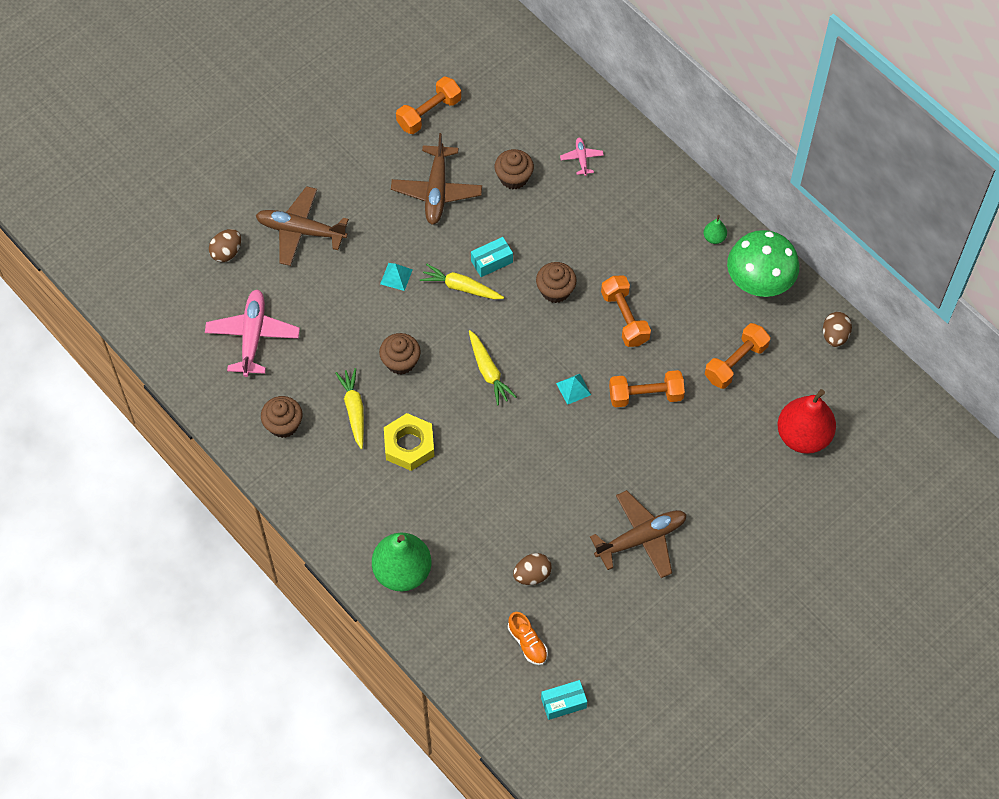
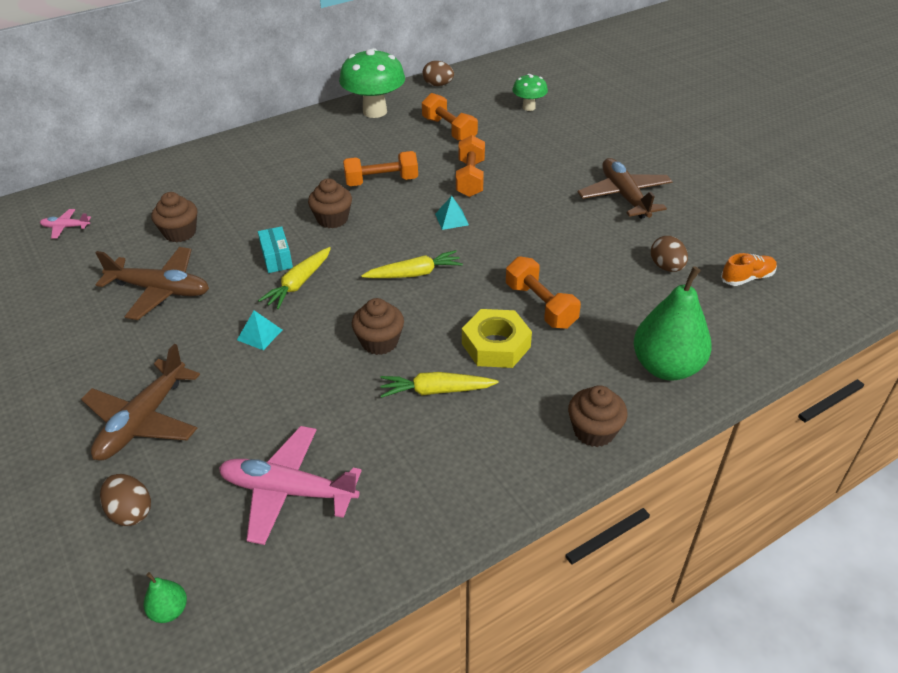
camera: 80 degrees left, 20 degrees down
(283, 424) = (441, 467): brown cupcake -> brown cupcake (594, 431)
(429, 113) = (50, 286): orange dumbbell -> orange dumbbell (540, 305)
(563, 703) = (812, 261): turquoise box -> none
(581, 158) = (186, 188): pink plane -> pink plane (66, 227)
(714, 238) = (317, 127): green pear -> green pear (169, 610)
(803, 436) = (529, 107): red pear -> green mushroom

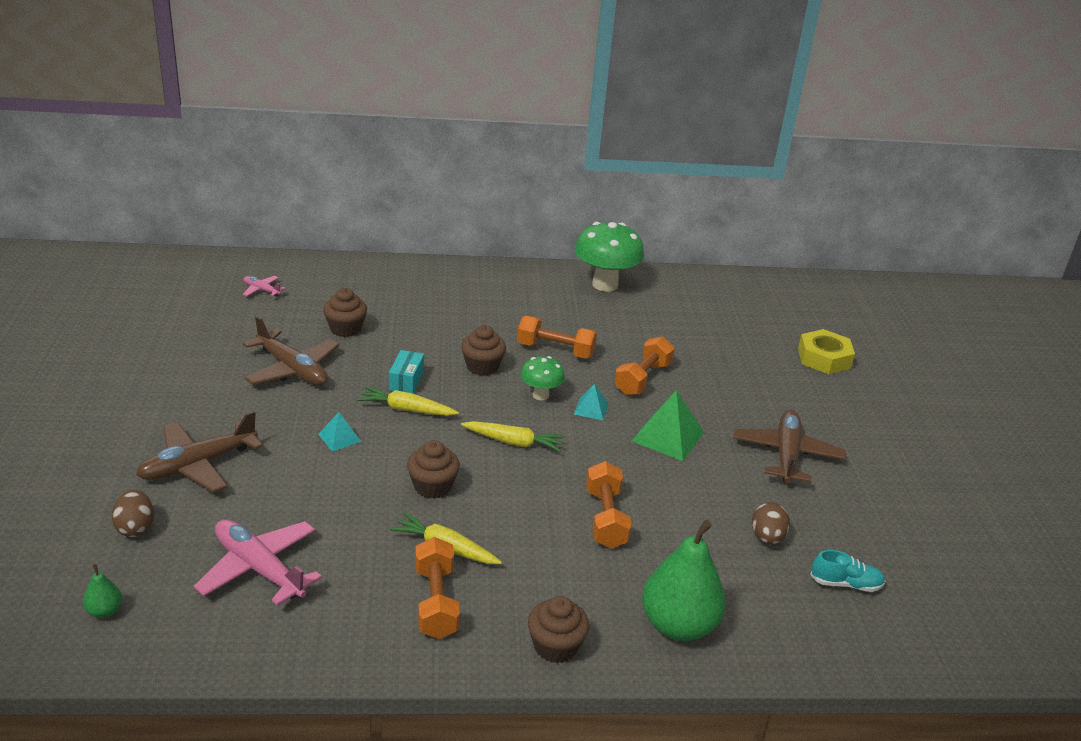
camera: 25 degrees right, 10 degrees down
(299, 283) = (406, 409): yellow carrot -> yellow carrot turned 45 degrees clockwise
(438, 85) = (689, 281): brown egg -> none
(449, 130) = (662, 327): orange dumbbell -> orange dumbbell (435, 602)
(496, 345) = (532, 534): yellow nut -> yellow nut (824, 358)
(529, 107) = (764, 334): green mushroom -> green mushroom (540, 395)
(529, 217) = (668, 436): none -> green pyramid
(747, 278) = (845, 584): orange shoe -> turquoise shoe

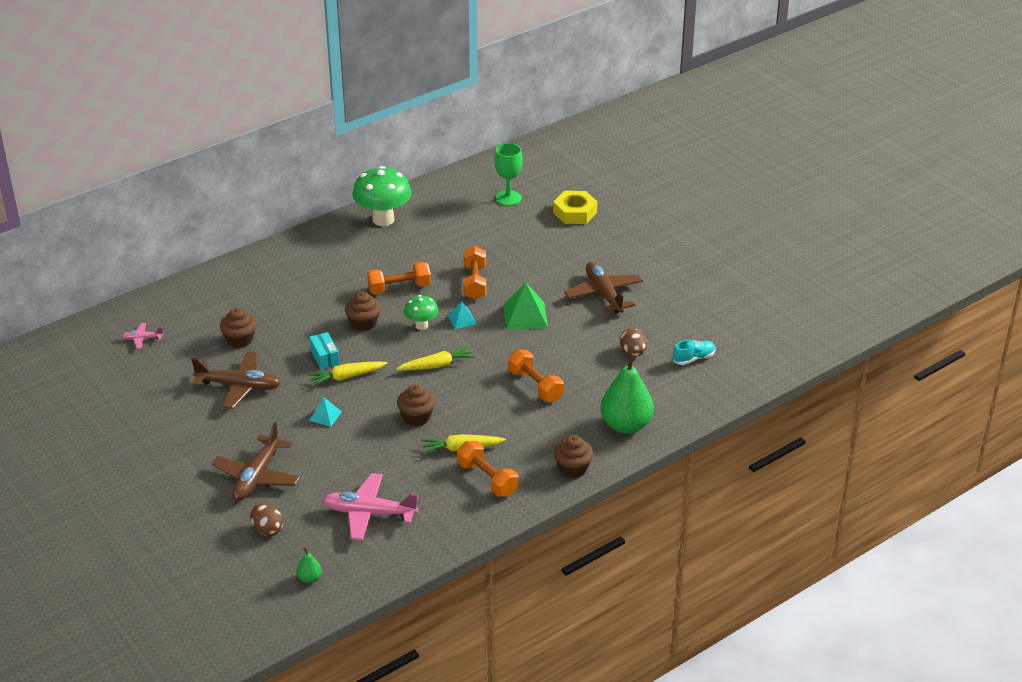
camera: 30 degrees left, 5 degrees up
(758, 316) = (508, 198): none -> green goblet

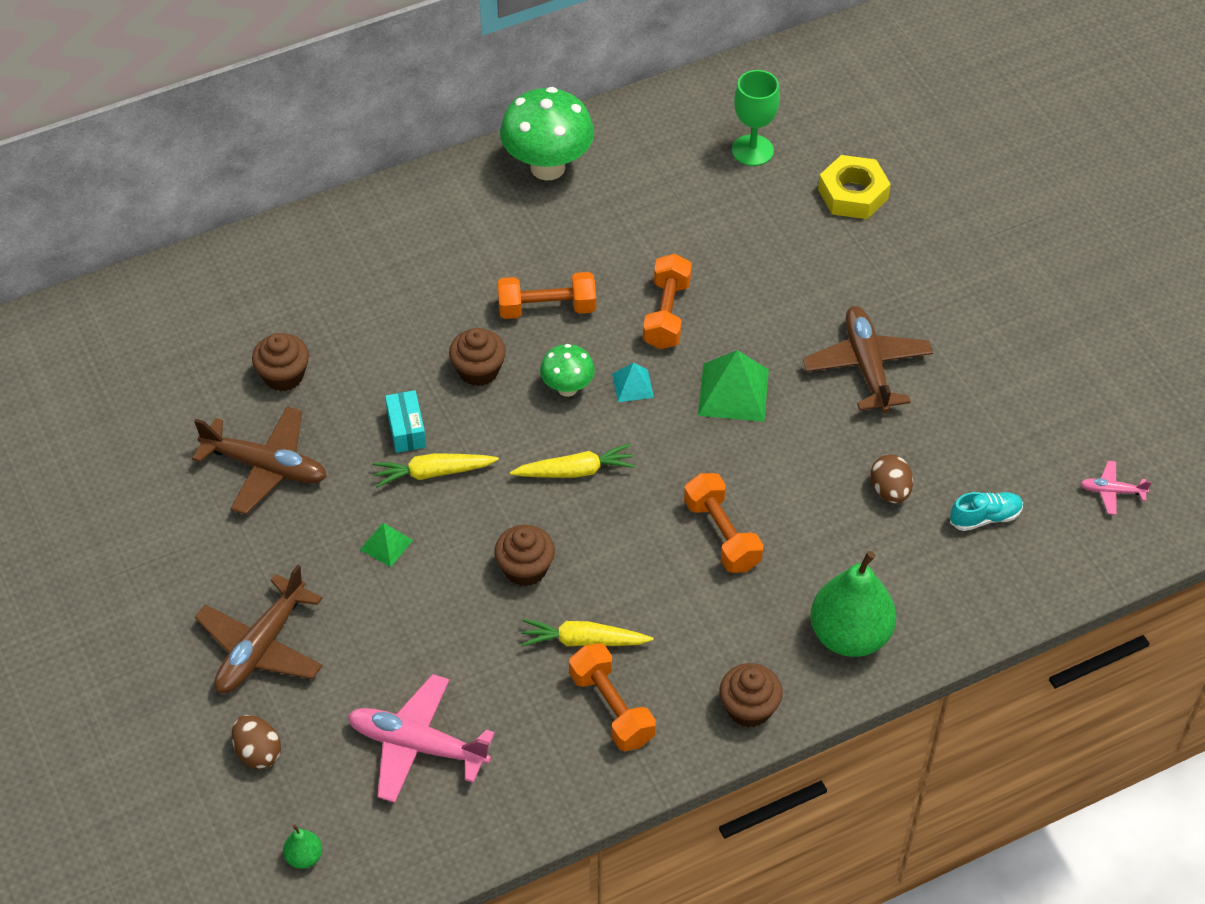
camera: 10 degrees right, 15 degrees up
(142, 339) = (138, 352): pink plane -> pink plane (1112, 491)
(325, 416) = (386, 545): turquoise pyramid -> green pyramid

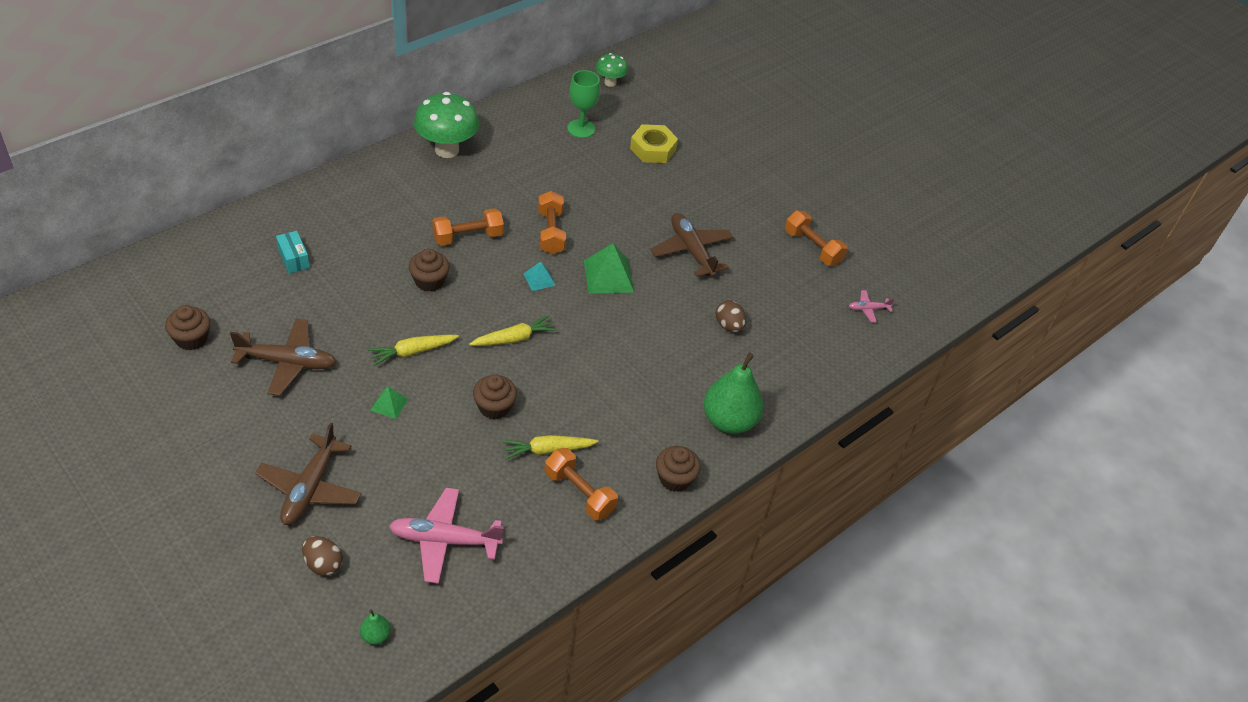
camera: 20 degrees left, 5 degrees down
(283, 375) = (288, 300): brown cupcake -> brown cupcake (191, 339)
(406, 429) = (386, 325): turquoise box -> turquoise box (293, 258)
(567, 388) = (495, 286): green mushroom -> green mushroom (610, 82)
(722, 534) = (625, 367): orange dumbbell -> orange dumbbell (812, 247)
(985, 517) = (794, 335): turquoise shoe -> none

